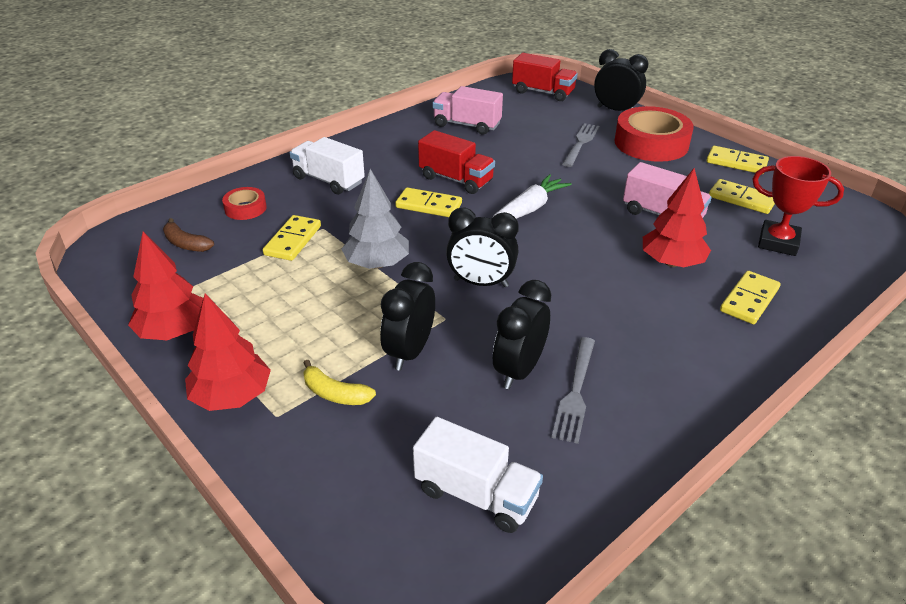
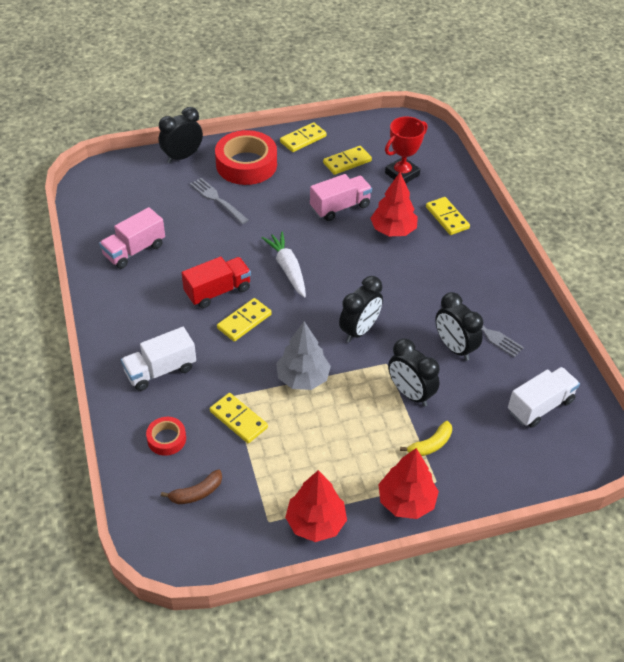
camera: 65 degrees left, 10 degrees up
(543, 92) = (115, 181): red truck -> none

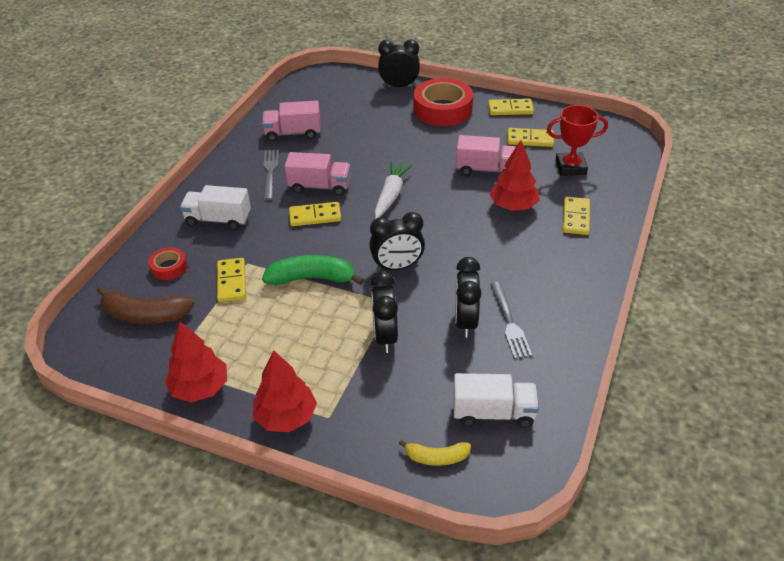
camera: 40 degrees right, 5 degrees down
(196, 493) = (145, 315): brown banana -> brown banana, size x1.70
(217, 200) = (392, 125): grey fork -> grey fork (270, 172)
(217, 291) = (319, 186): red truck -> pink truck
(302, 378) = (312, 278): grey tree -> green banana
(430, 445) = (356, 386): yellow banana -> yellow banana (436, 457)

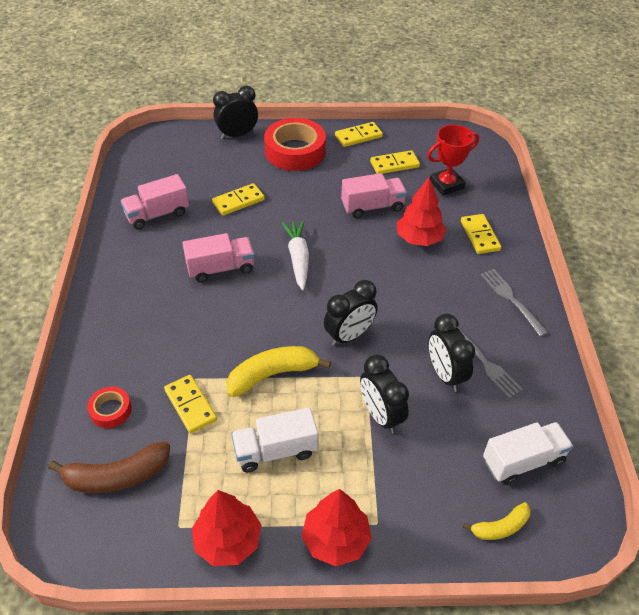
camera: 25 degrees left, 5 degrees up
(218, 220) = (134, 337): white truck -> white truck (275, 450)
(270, 172) = (159, 266): grey fork -> grey fork (511, 300)
(312, 278) = (272, 374): green banana -> yellow banana
(315, 216) = (235, 303): yellow domino -> yellow domino (238, 201)

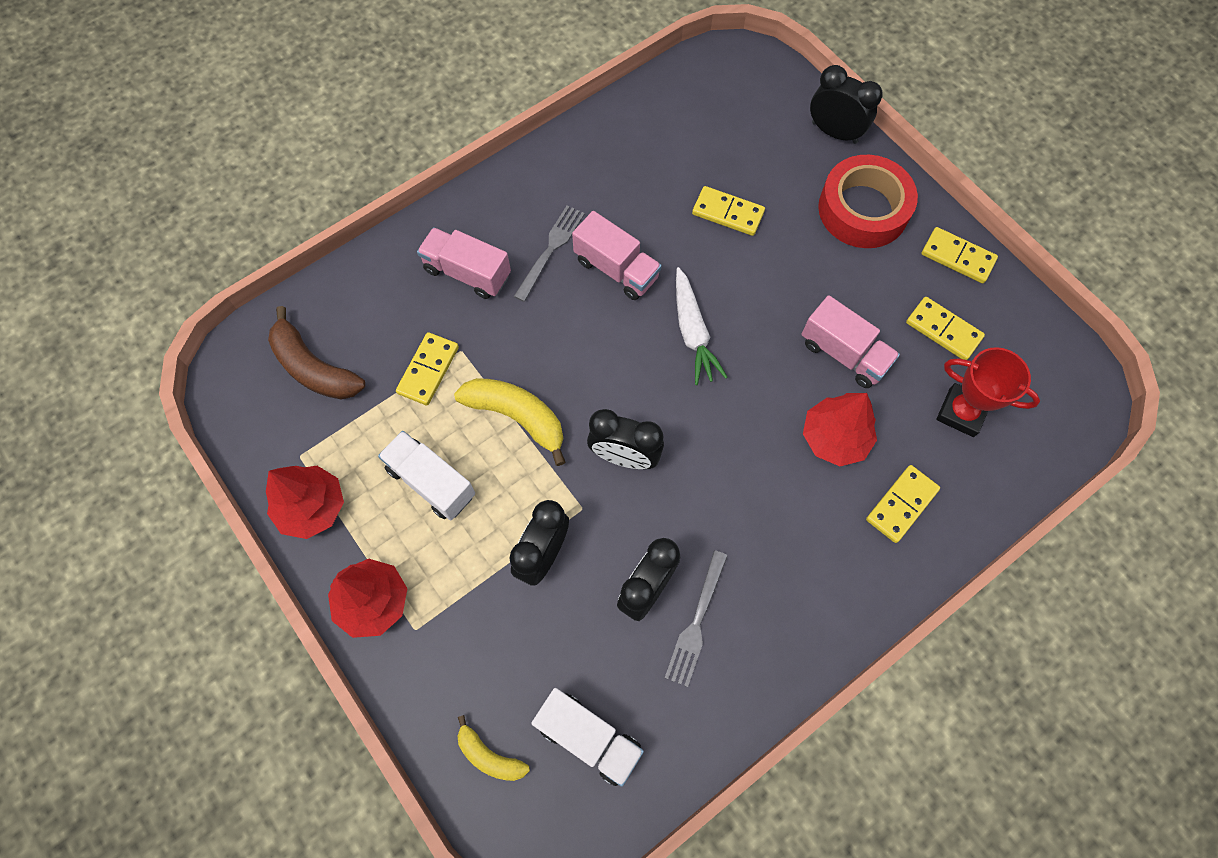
camera: 55 degrees right, 20 degrees up
(111, 410) = (375, 308): red tape -> none
(157, 214) = (641, 154): pink truck -> pink truck (467, 273)
(298, 258) = (693, 332): white carrot -> white carrot turned 120 degrees clockwise
(511, 300) = (820, 601): grey fork -> grey fork (550, 250)

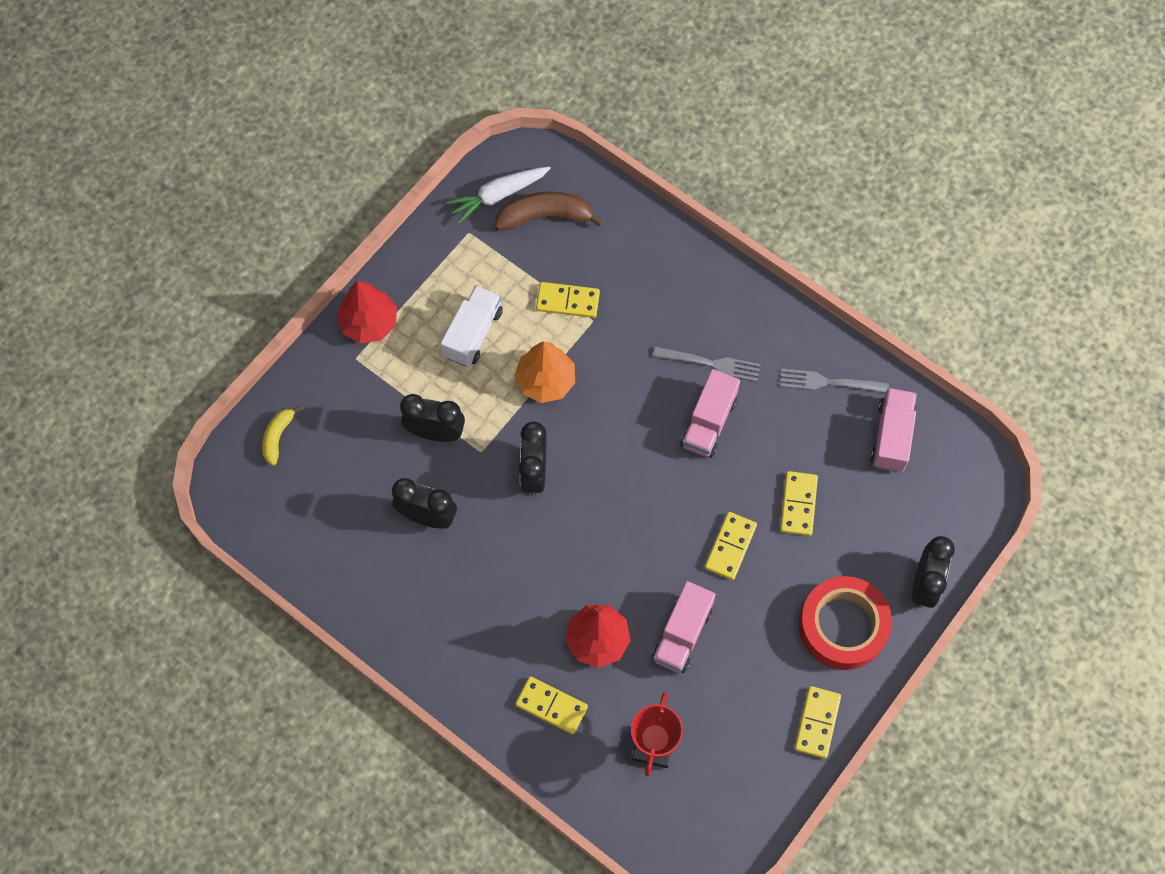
camera: 75 degrees right, 0 degrees up
(312, 507) = (430, 256): red tree -> none
(314, 368) = (545, 216): brown banana -> brown banana turned 60 degrees clockwise
(467, 273) = (667, 303): pink truck -> pink truck (891, 436)
(517, 417) = (546, 381): yellow banana -> orange tree
(588, 737) = (306, 502): white truck -> none
(693, 332) = (665, 501): white carrot -> white carrot (498, 195)
(696, 622) = (410, 560): grey fork -> grey fork (829, 382)
(943, 330) = (733, 719): yellow domino -> yellow domino (730, 546)

